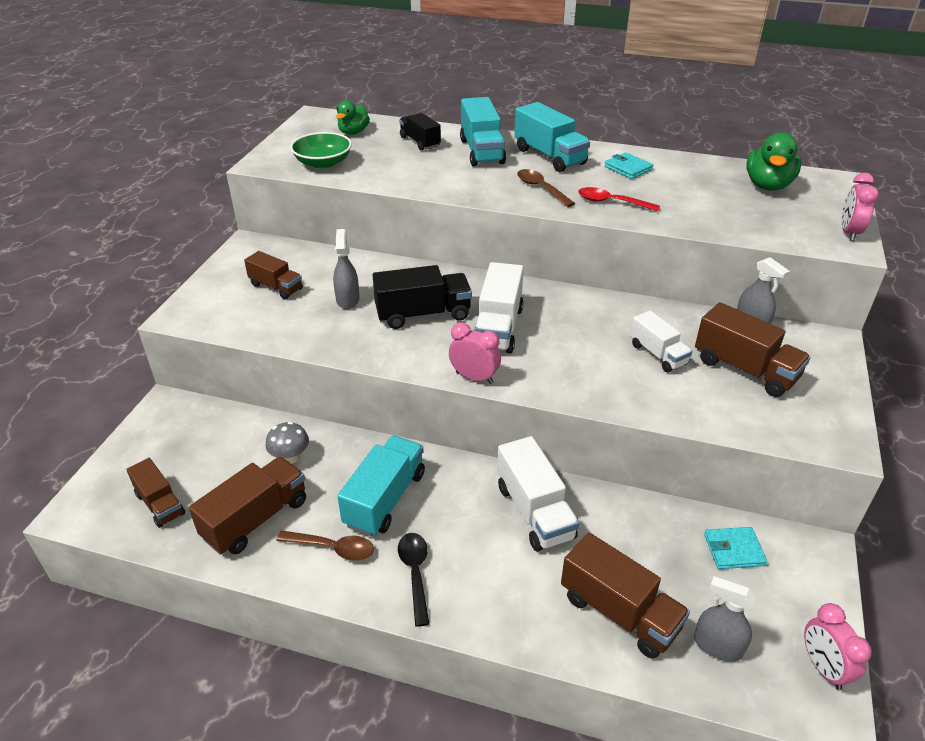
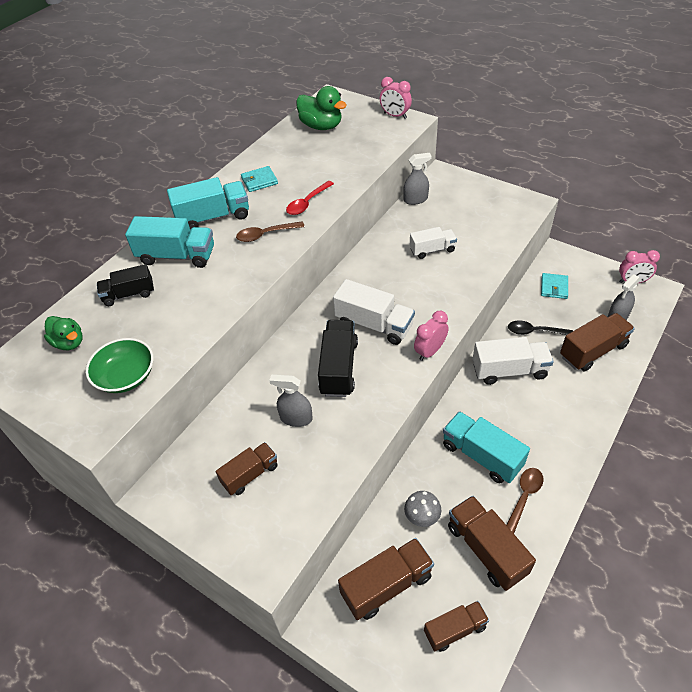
camera: 70 degrees left, 10 degrees up
(415, 573) = (553, 449): black spoon -> black spoon (534, 331)
(745, 369) = (458, 217): brown truck -> brown truck (386, 585)

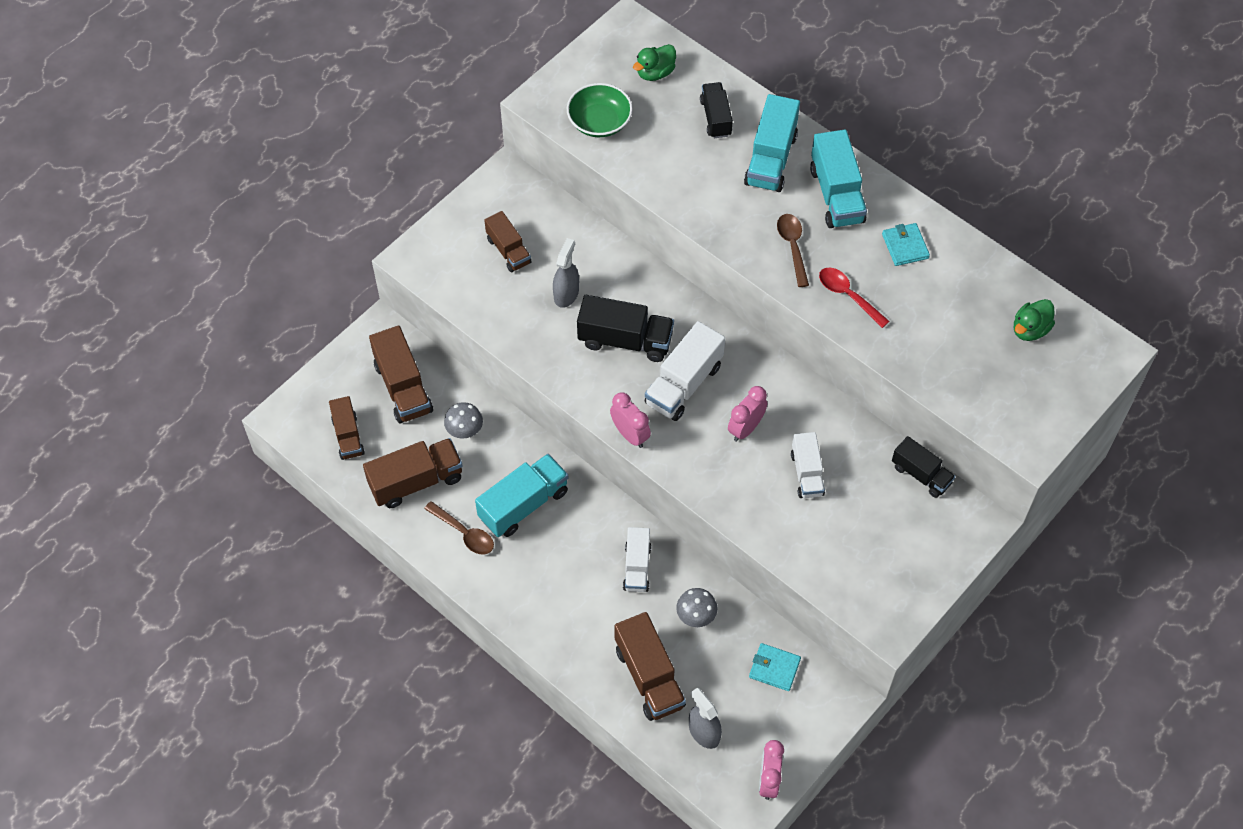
camera: 95 degrees right, 10 degrees up
(321, 126) = (1030, 329): green duck -> green duck, size x0.65
(395, 115) = (1047, 429): pink clock -> pink clock (745, 428)
(415, 199) = (921, 475): grey spray bottle -> black truck
(509, 370) = (637, 567): white truck -> white truck, size x0.64
(534, 331) = (696, 616): black spoon -> grey mushroom

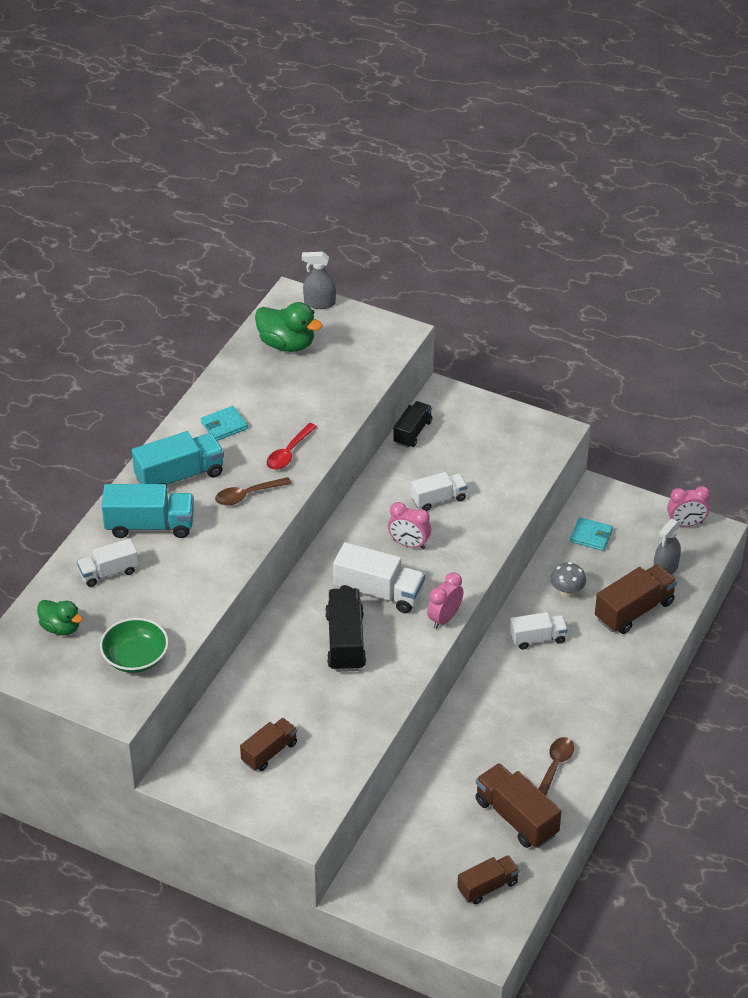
camera: 105 degrees left, 15 degrees down
(403, 387) = (417, 856): brown truck -> none
(465, 431) = (447, 794): grey mushroom -> none
(523, 505) = (508, 730): turquoise truck -> none
(566, 294) = (307, 696): grey spray bottle -> grey spray bottle (319, 303)
(715, 118) = (109, 572): black truck -> white truck
(774, 668) = (591, 536): turquoise wallet -> turquoise wallet turned 75 degrees counterclockwise
(1030, 329) = (287, 344): green duck -> green duck, size x1.53

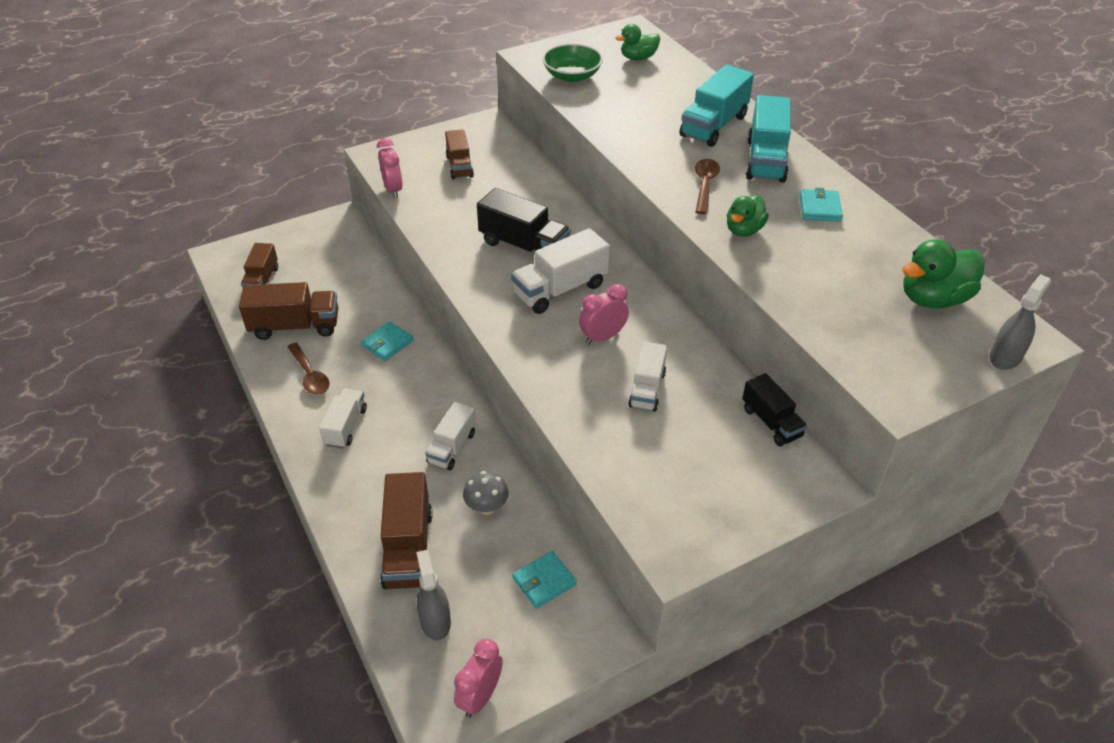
camera: 125 degrees right, 0 degrees up
(109, 572) = (676, 92): white truck -> white truck (346, 427)
(289, 453) = (744, 230): red spoon -> green duck
(444, 618) = (487, 314): pink clock -> pink clock (393, 190)
(477, 742) = (387, 343): none -> turquoise wallet

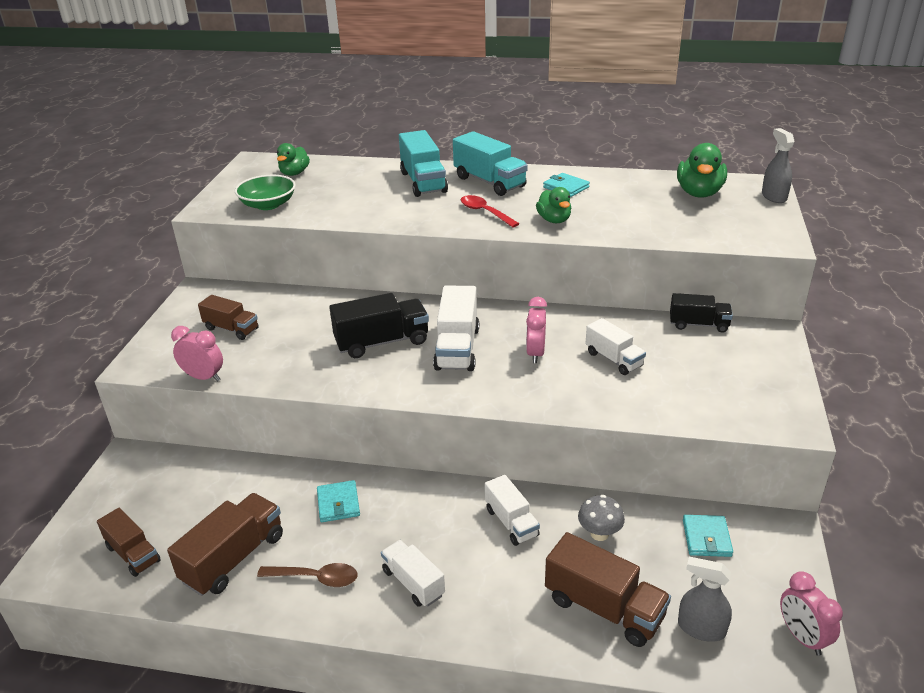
camera: 50 degrees left, 10 degrees down
(704, 185) = (485, 212): brown spoon -> red spoon

